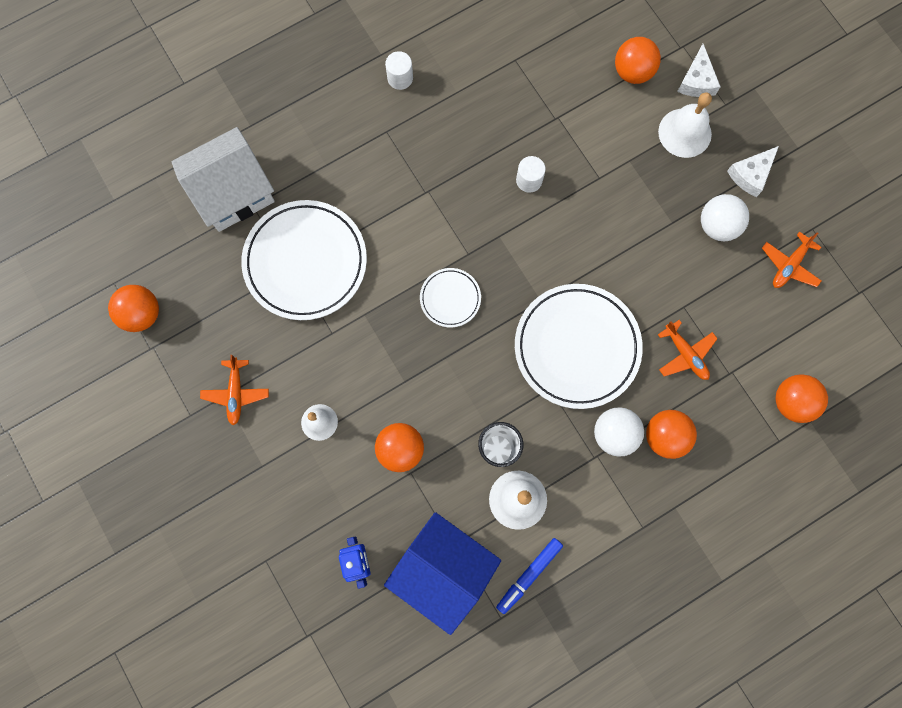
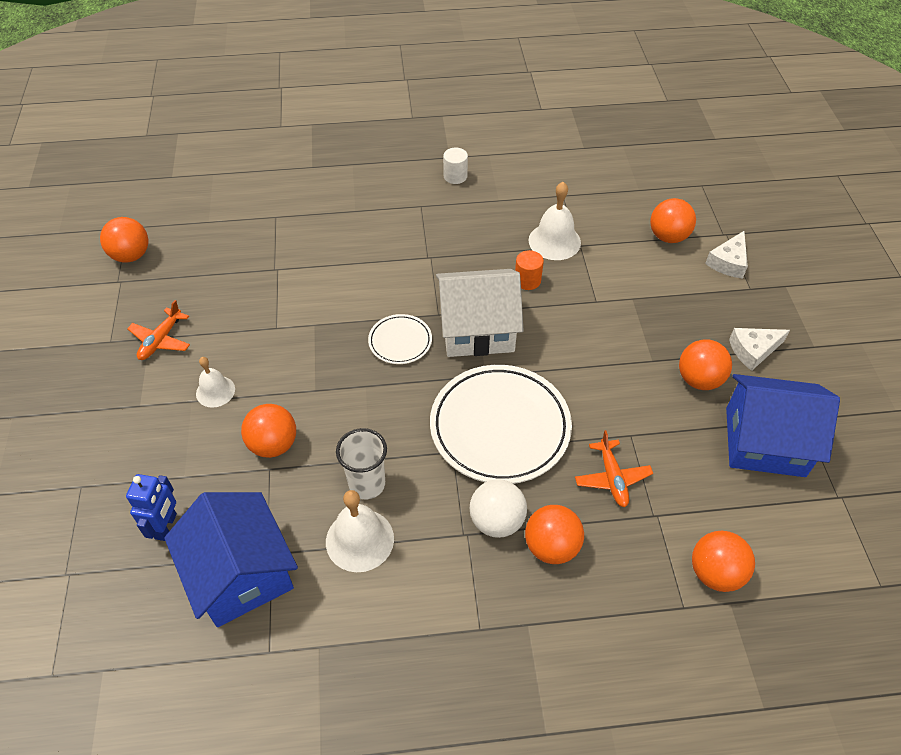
camera: 25 degrees right, 25 degrees down
(233, 192) = (266, 202): white house -> white house (477, 329)
(305, 262) = (290, 269): white plate -> none
(529, 180) = (527, 280): white cylinder -> orange cylinder
(529, 575) = (326, 621): blue marker -> none
(684, 132) = (698, 296): white bell -> white bell (554, 241)
(717, 226) = (699, 379): white ball -> orange ball
(789, 265) = (764, 441): orange plane -> blue house

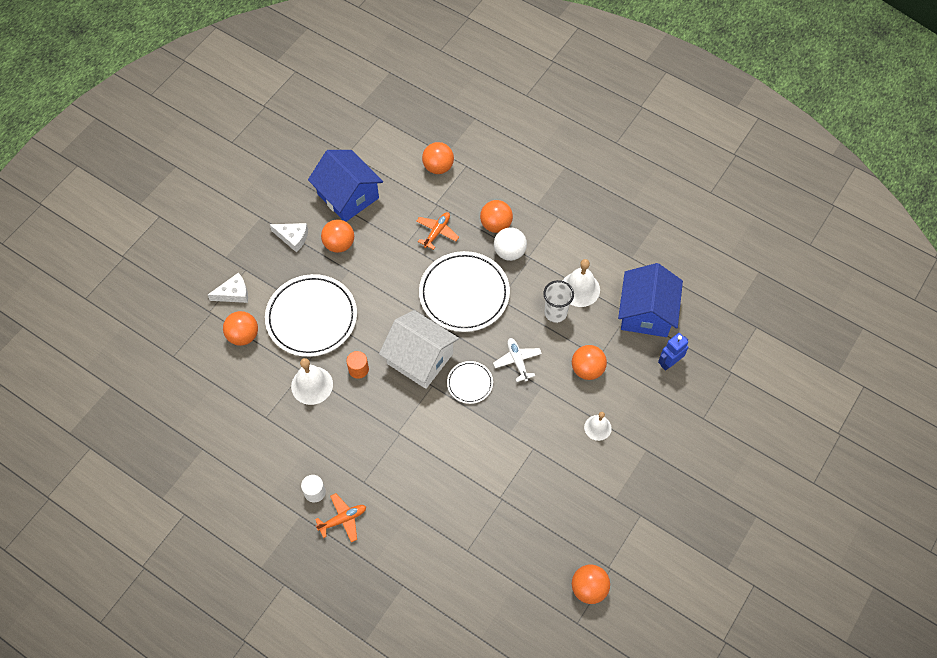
camera: 140 degrees left, 10 degrees up
(161, 340) = (608, 491): orange plane -> orange plane (343, 519)
(367, 397) = (517, 361): none -> white plane
(629, 292) = (311, 318): none -> white plate

